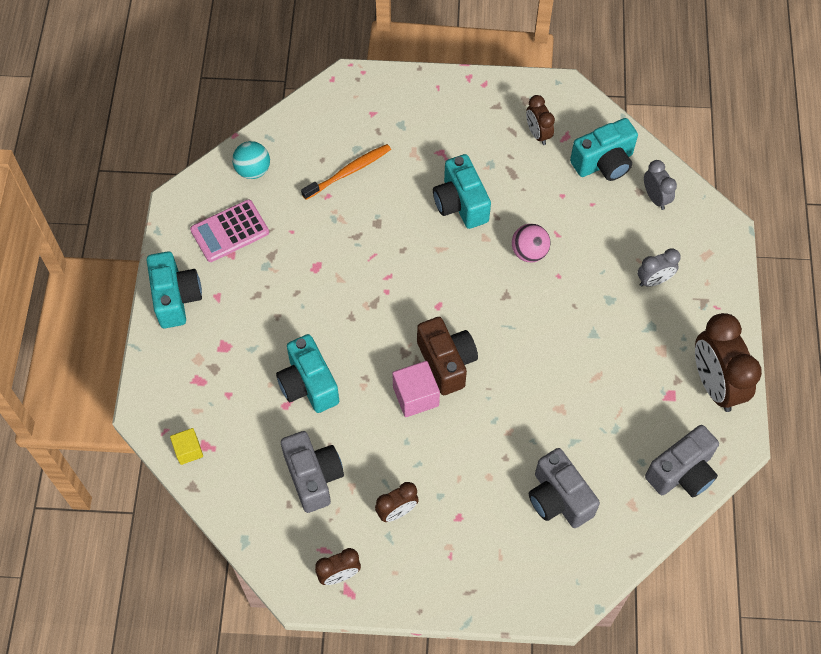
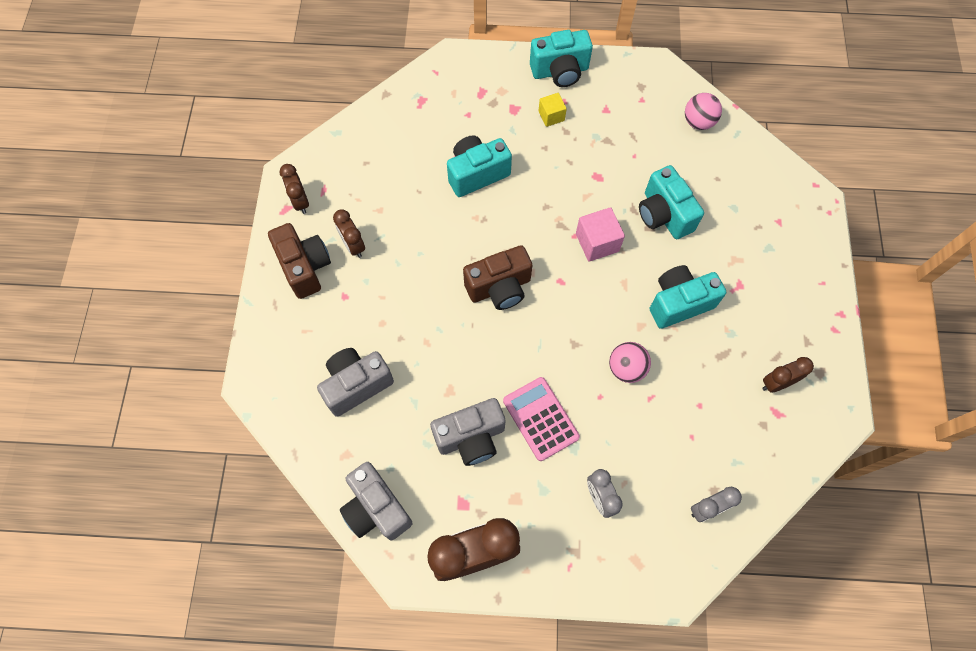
camera: 90 degrees right, 5 degrees up
(188, 450) = (417, 89): yellow cube -> yellow cube (551, 116)
(230, 231) = (630, 107): pink calculator -> pink calculator (540, 419)
(253, 170) = (698, 122): turquoise ball -> pink ball
(313, 477) = (389, 180): grey camera -> grey camera (471, 437)
(349, 172) = (706, 202): orange toothbrush -> none
(415, 396) = (465, 261): pink cube -> pink cube (597, 242)
(424, 562) = (305, 267): none -> brown camera
(604, 163) = (747, 453): turquoise camera -> turquoise camera (663, 215)

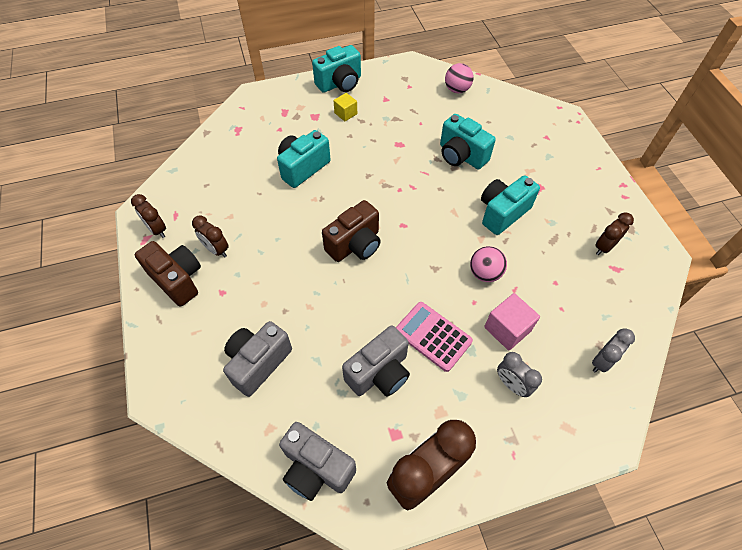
camera: 20 degrees left, 10 degrees down
(597, 242) = (419, 189): pink cube -> pink cube (507, 329)

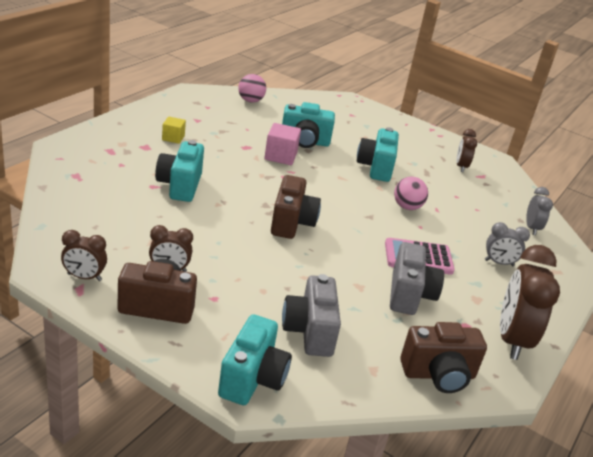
camera: 45 degrees left, 25 degrees down
(316, 468) = (438, 375): grey camera -> brown camera
(340, 83) = (141, 118): turquoise camera -> turquoise camera (253, 379)
(507, 329) = (459, 233): pink cube -> pink cube (280, 156)

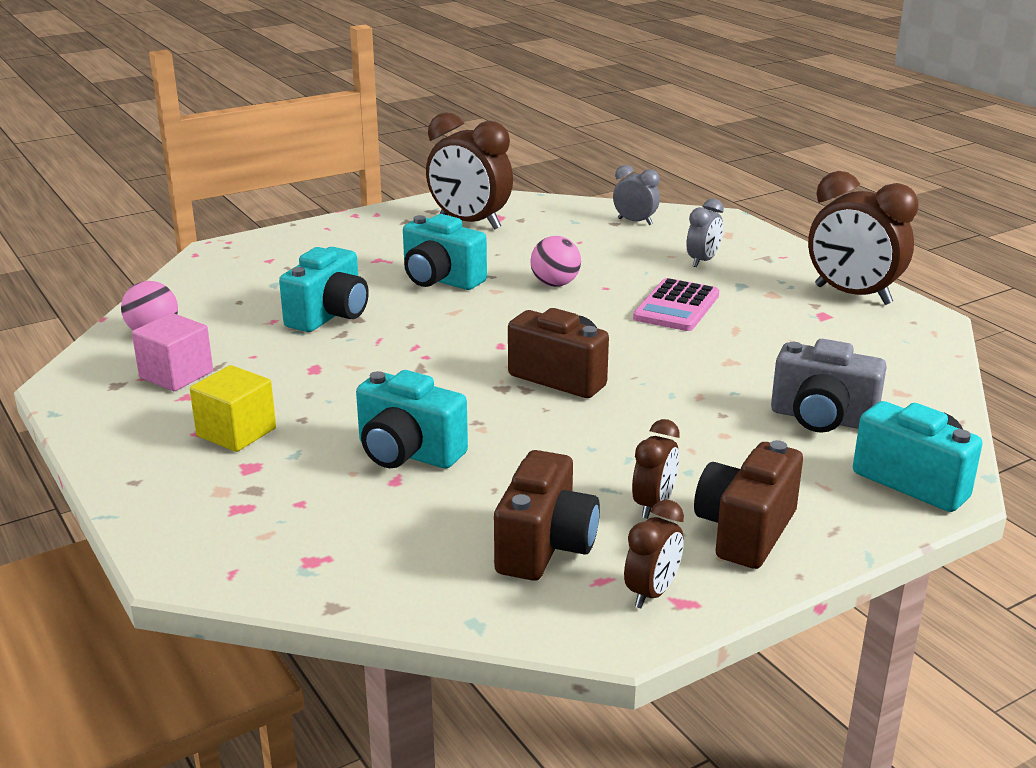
camera: 60 degrees left, 5 degrees down
(173, 138) = (236, 432): yellow cube -> yellow cube, size x1.55
(280, 156) = (363, 345): pink cube -> pink cube (176, 375)
(409, 295) = (756, 333): grey camera -> none
(438, 375) = (912, 354): brown camera -> brown camera (545, 547)
(461, 166) = (470, 223): brown clock -> brown clock, size x1.90

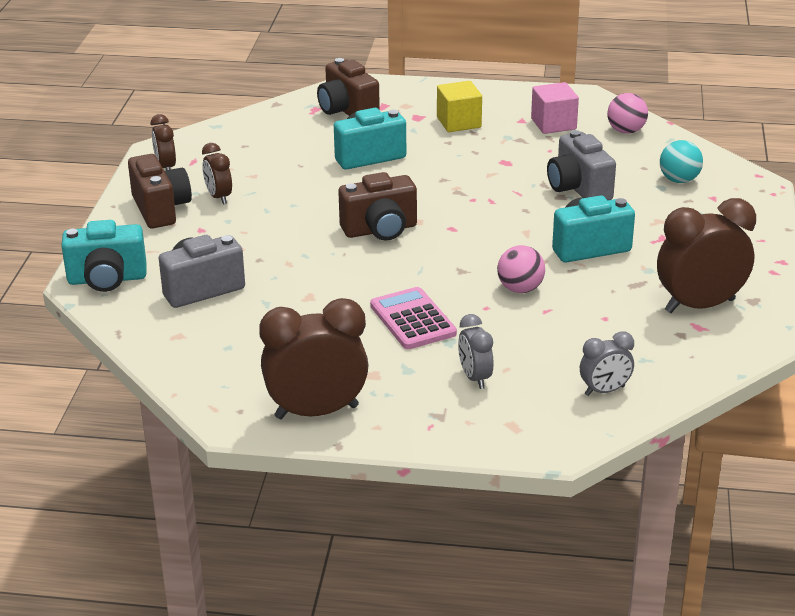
camera: 130 degrees right, 5 degrees up
(249, 280) = (679, 180): none -> turquoise ball
(329, 316) = (578, 189): turquoise camera -> grey camera
(545, 547) = (236, 158): brown camera -> brown camera (347, 111)

